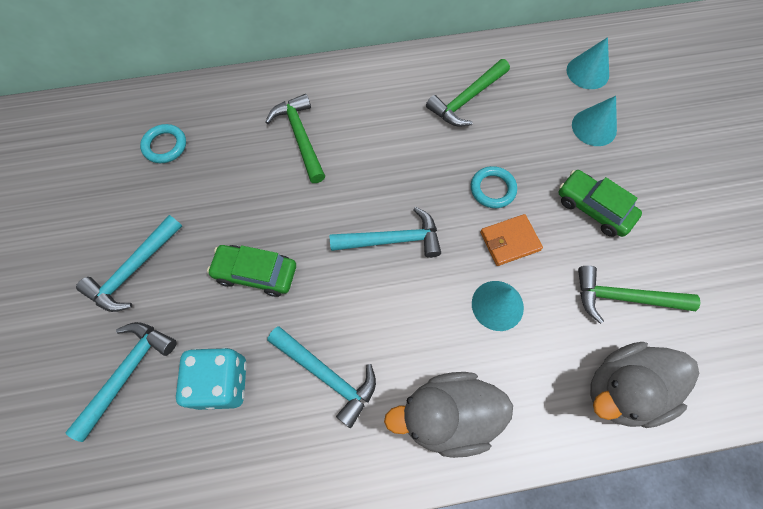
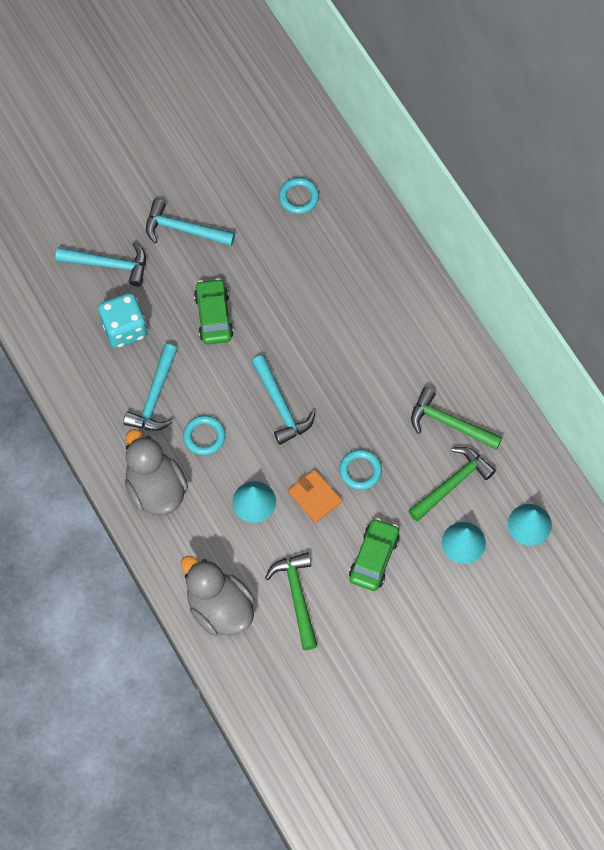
camera: 70 degrees right, 0 degrees up
(300, 137) = (351, 298): green hammer -> green hammer (452, 483)
(399, 333) = (204, 436): none -> turquoise ring

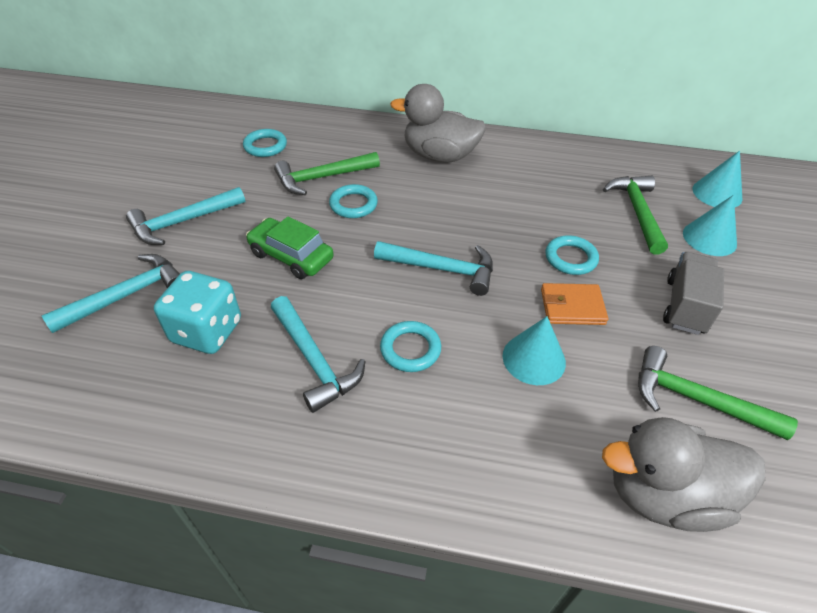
camera: 50 degrees left, 20 degrees down
(155, 489) = (428, 443): grey duck -> grey duck (439, 156)
(292, 308) = (353, 204): none -> turquoise ring
(374, 558) = (685, 306): green car -> grey truck
(449, 423) = (572, 183): green hammer -> green hammer (322, 178)

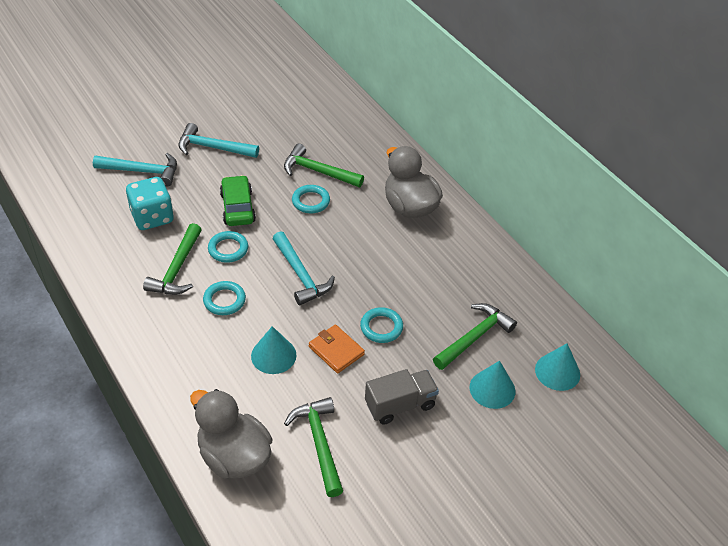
camera: 45 degrees right, 0 degrees up
(265, 146) = (316, 127): turquoise ring -> turquoise ring (228, 249)
(314, 360) = (177, 269): turquoise hammer -> green hammer

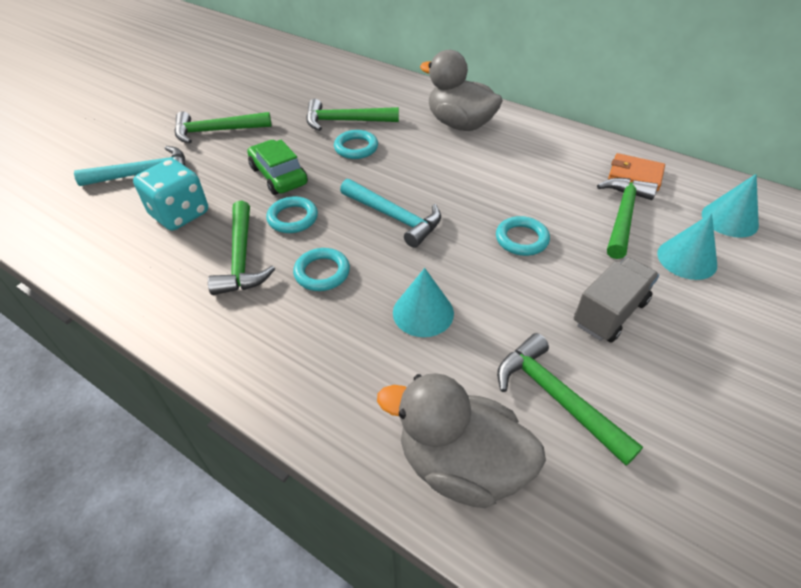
camera: 20 degrees left, 0 degrees up
(213, 147) = (216, 131): turquoise hammer -> green hammer
(336, 350) = (492, 280): orange wallet -> orange wallet (635, 175)

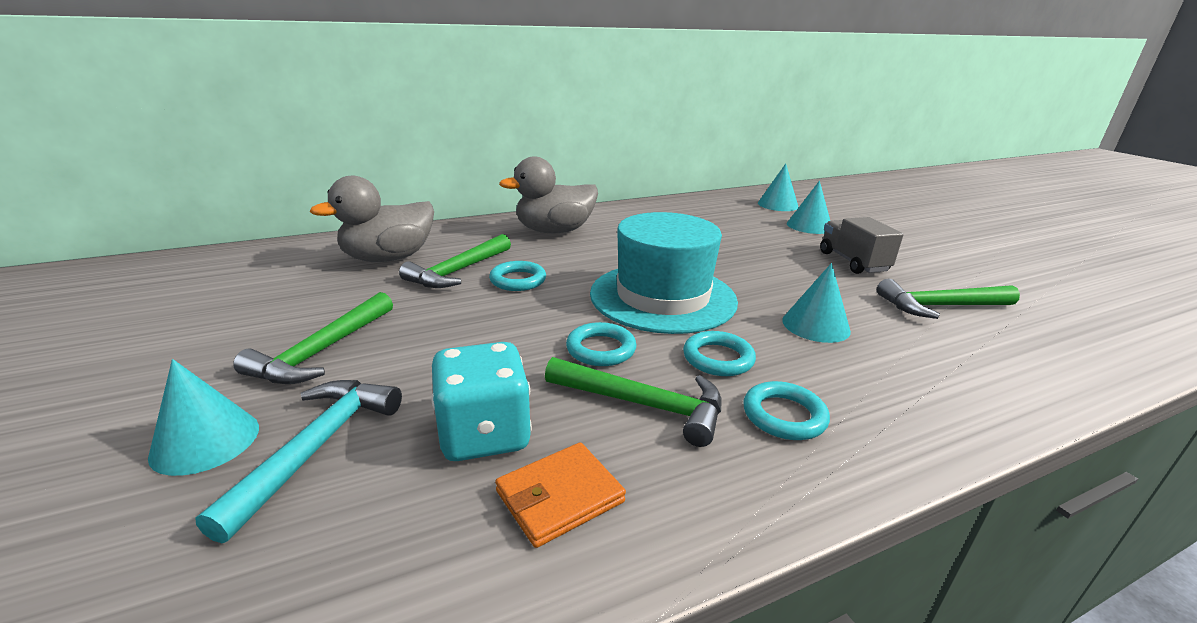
camera: 60 degrees left, 20 degrees down
(133, 145) = (205, 441): none -> turquoise cone
(278, 176) = (503, 335): green car -> none
(394, 217) = (662, 297): turquoise hammer -> turquoise hat
(461, 464) = (1015, 365): grey duck -> grey duck (388, 258)
(521, 239) = (745, 260): turquoise ring -> turquoise ring (784, 415)
(623, 215) = (747, 225): green hammer -> none
(635, 175) = (704, 208): orange wallet -> orange wallet (560, 497)

